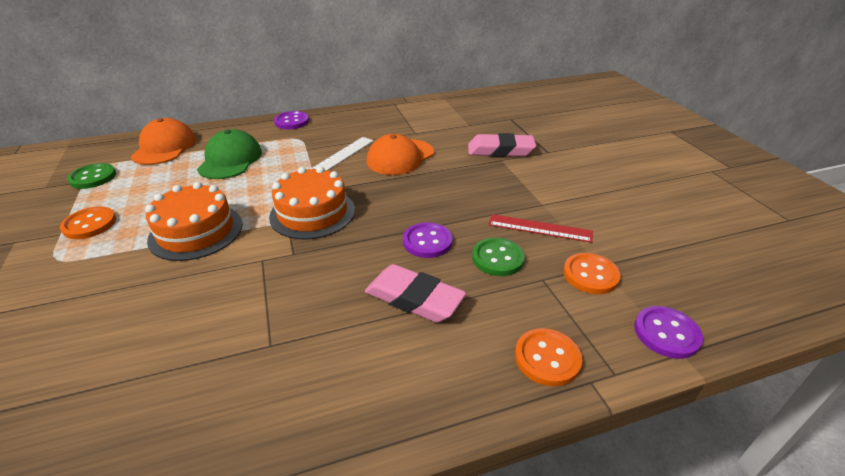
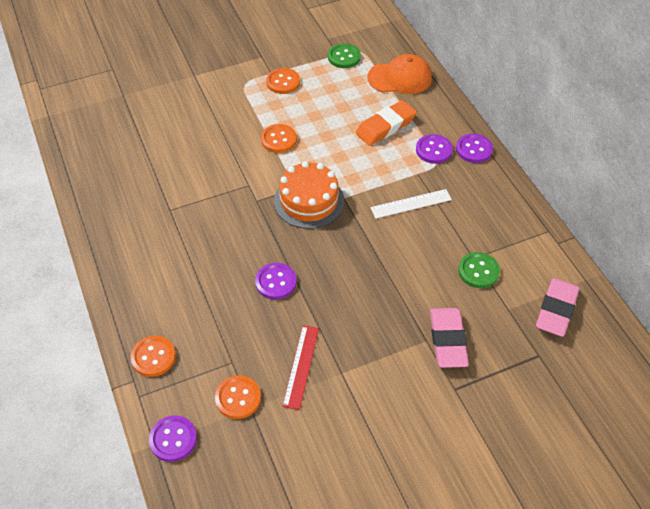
camera: 85 degrees right, 15 degrees up
(196, 231) = (279, 139): orange cake -> orange button
(230, 160) = (386, 126): green cap -> orange eraser
(280, 139) = (433, 150): none -> purple button
(343, 154) = (411, 203): white ruler -> white ruler turned 45 degrees counterclockwise
(400, 157) = (414, 250): orange cap -> none
(414, 298) = (209, 278): pink eraser -> pink eraser (556, 310)
(497, 258) = (256, 331): green button -> green button (478, 271)

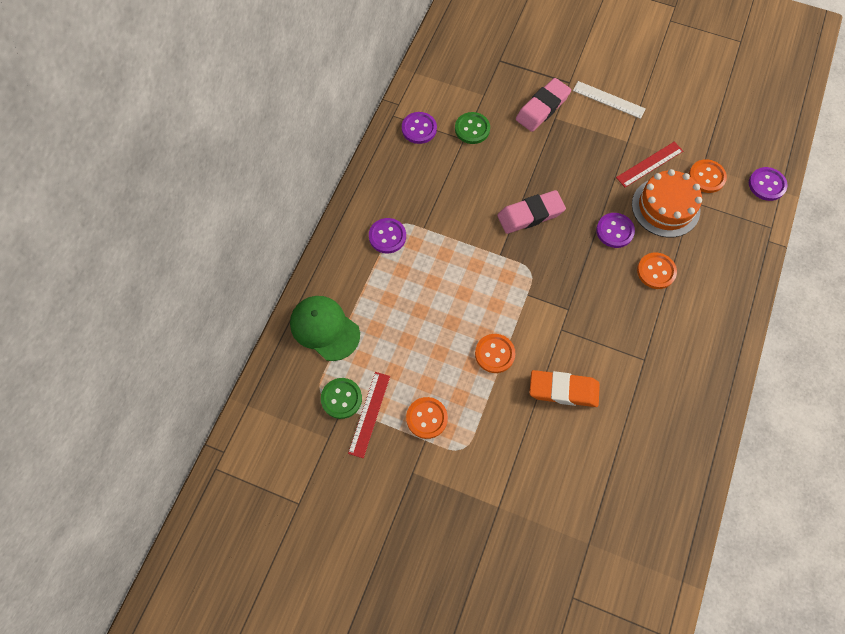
camera: 135 degrees left, 15 degrees up
(153, 357) = (744, 246): orange button -> orange button (656, 271)
(309, 201) = (528, 274): orange cake -> orange cake (665, 207)
(319, 62) = (369, 414): none -> red ruler
(386, 126) = (396, 289): orange eraser -> orange eraser (563, 390)
(400, 78) = (324, 328): orange cap -> green cap
(411, 203) = (457, 209): white ruler -> white ruler (608, 100)
(474, 149) = (358, 211): purple button -> purple button (419, 129)
(556, 310) = (456, 72): pink eraser -> pink eraser (530, 215)

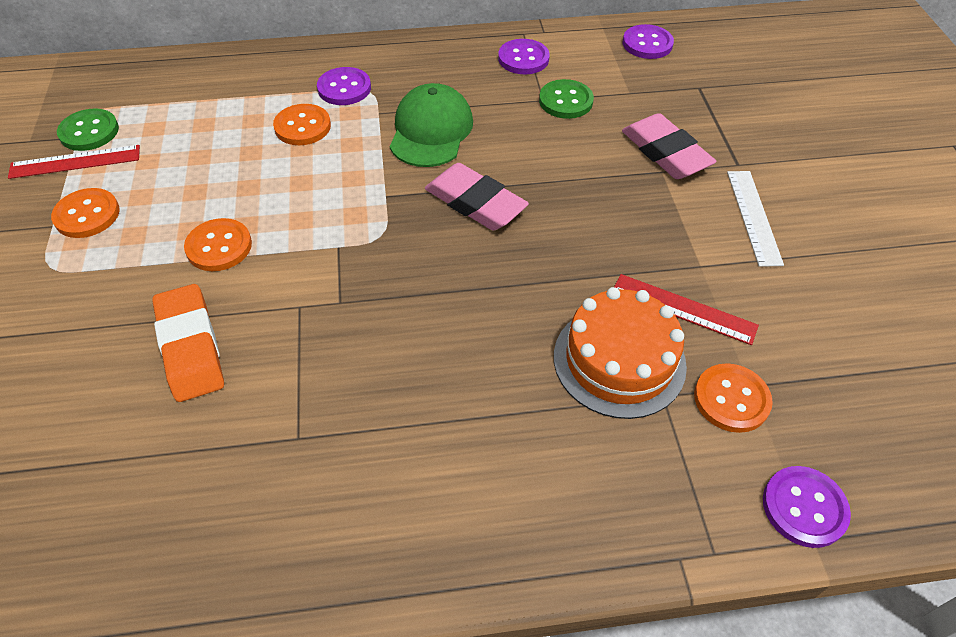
camera: 60 degrees right, 15 degrees down
(324, 328) = (183, 86): green cap -> green cap (431, 131)
(542, 108) = (665, 153): pink eraser -> pink eraser turned 45 degrees clockwise
(614, 231) = (520, 309): purple button -> purple button (647, 44)
(656, 271) = (482, 392): orange button -> orange button (302, 126)

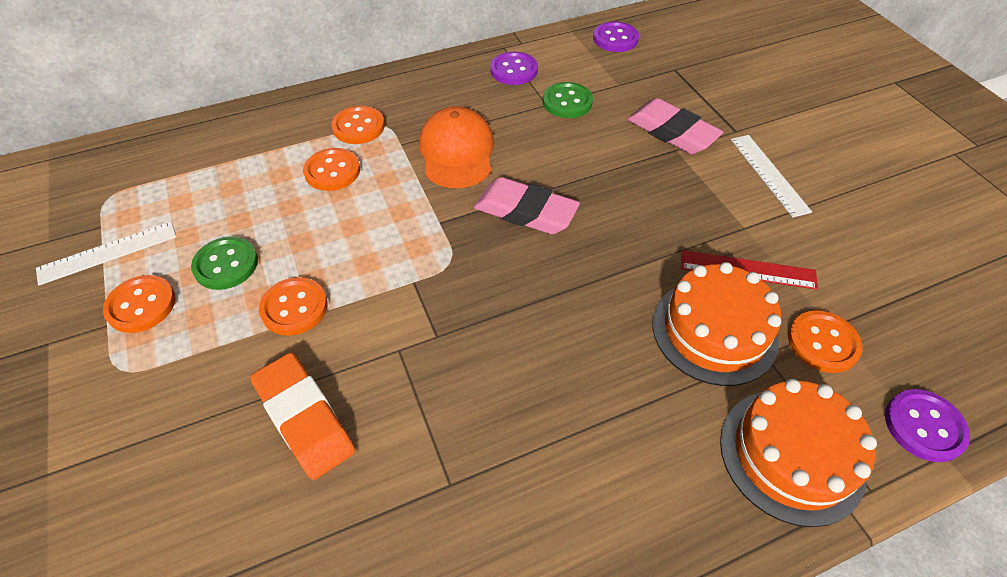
camera: 15 degrees left, 0 degrees up
(75, 162) = (108, 252): red ruler -> white ruler
(89, 132) = (112, 218): green button -> green button (226, 264)
(344, 88) = (358, 127): purple button -> orange button
(431, 131) = (457, 152): green cap -> orange cap
(645, 498) = (791, 455): none -> orange cake

